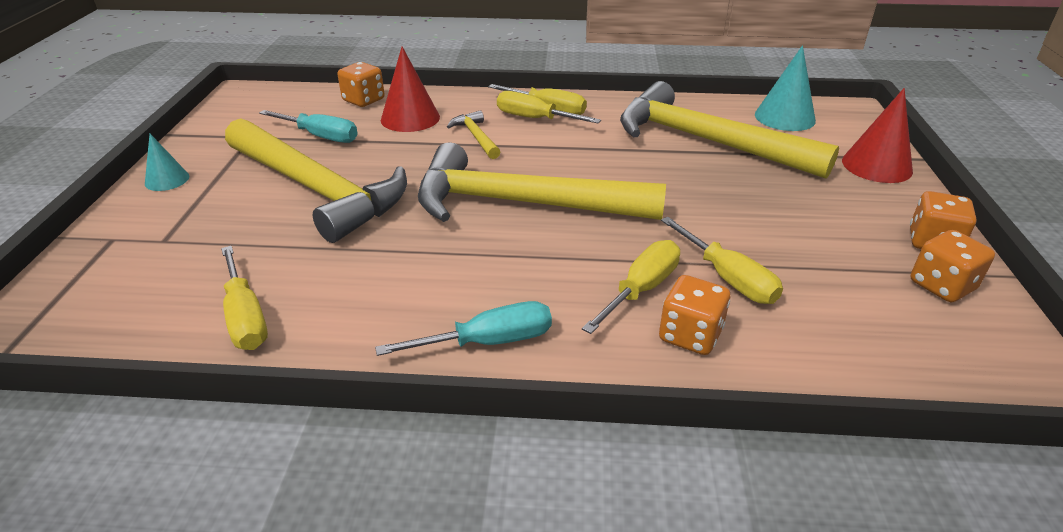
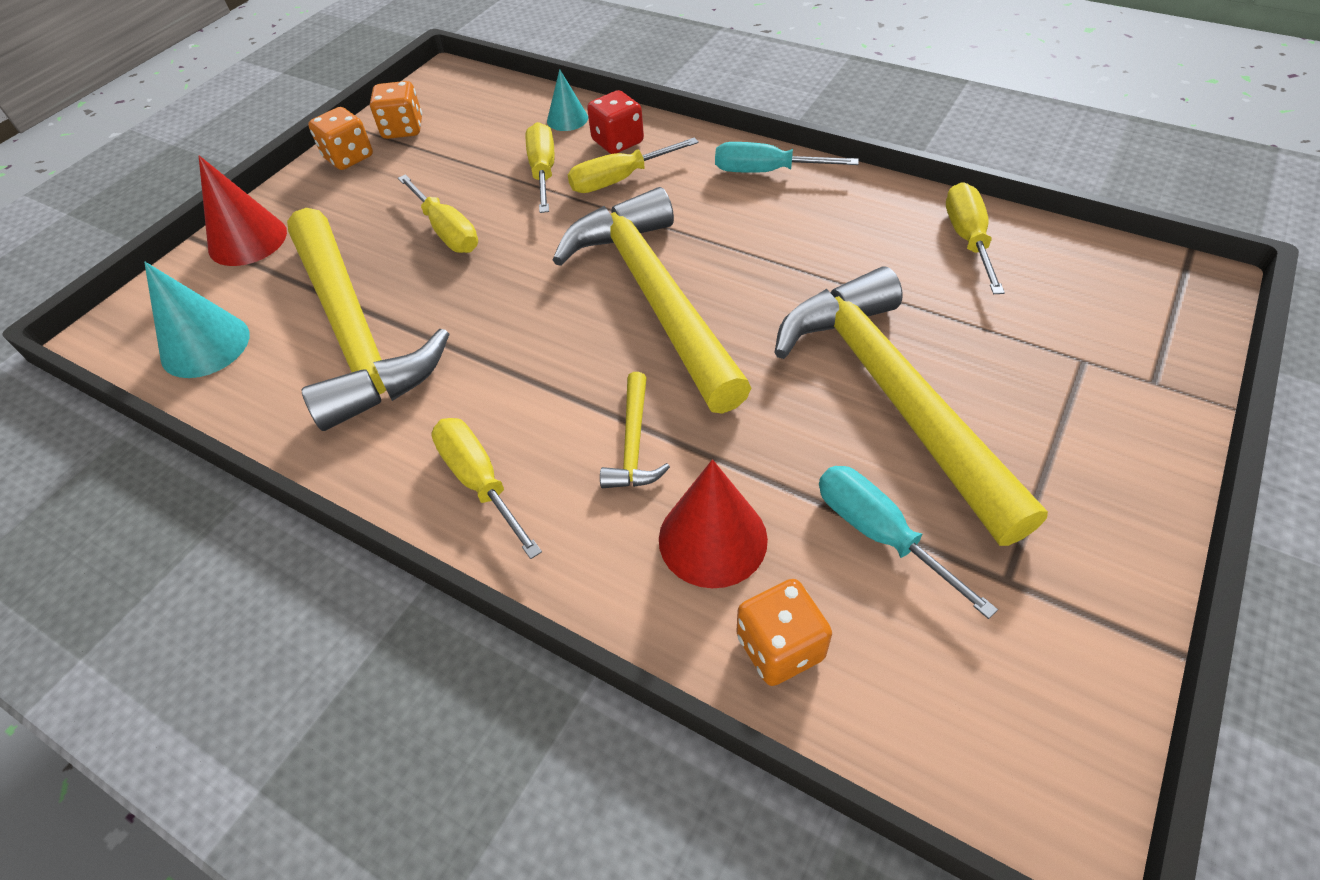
camera: 150 degrees left, 15 degrees up
(167, 180) = (1125, 489): turquoise cone -> turquoise cone (567, 119)
(521, 204) = (653, 297): yellow hammer -> yellow hammer turned 150 degrees counterclockwise
(535, 119) = (518, 461): yellow screwdriver -> yellow screwdriver (446, 231)
(690, 335) = (617, 142): orange dice -> red dice

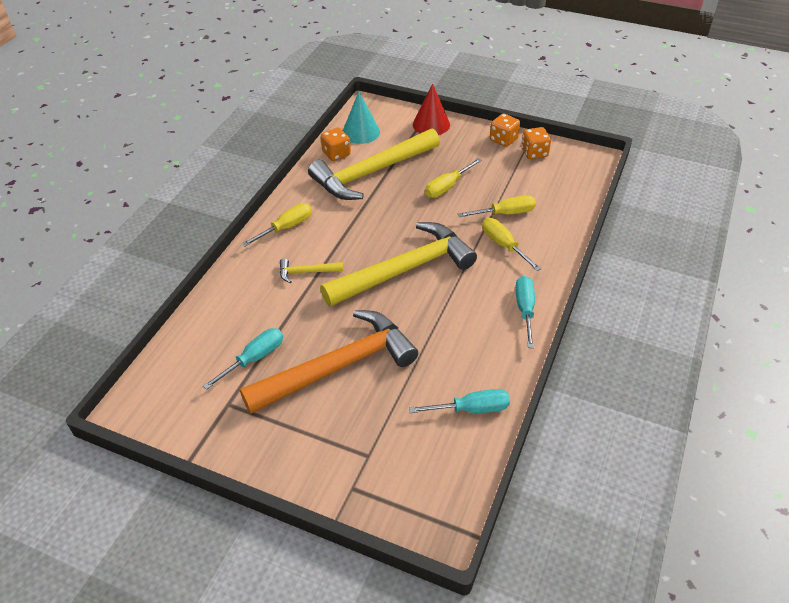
camera: 80 degrees right, 5 degrees down
(567, 119) = (561, 215): turquoise cone -> none
(617, 142) = (542, 240): red dice -> none
(712, 539) = (254, 302): red cone -> none
(780, 647) = (202, 326): orange dice -> orange dice (336, 154)
(892, 396) = (338, 366): yellow hammer -> orange hammer
(968, 240) = (471, 409): yellow screwdriver -> turquoise screwdriver

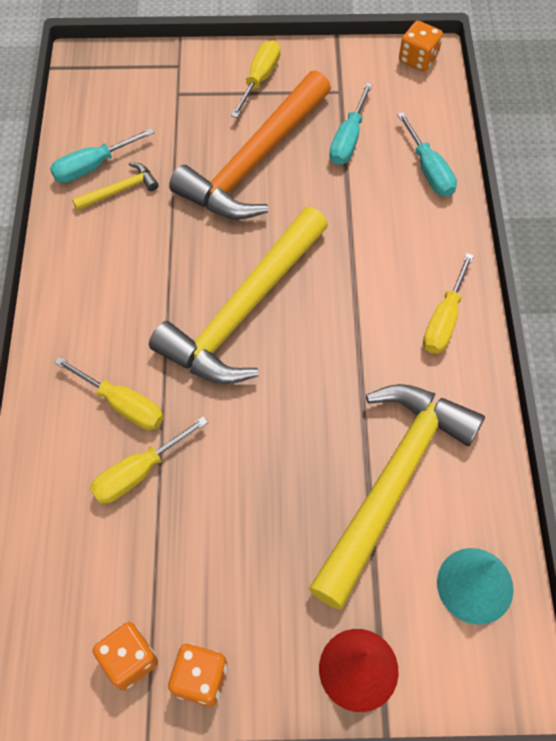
camera: 155 degrees right, 15 degrees up
(306, 272) = (367, 260): yellow hammer -> yellow hammer (120, 190)
(336, 154) = (478, 505): orange dice -> orange dice (418, 59)
(447, 187) = (253, 498): yellow screwdriver -> yellow screwdriver (259, 79)
(525, 310) = (64, 306): turquoise screwdriver -> turquoise screwdriver (428, 169)

